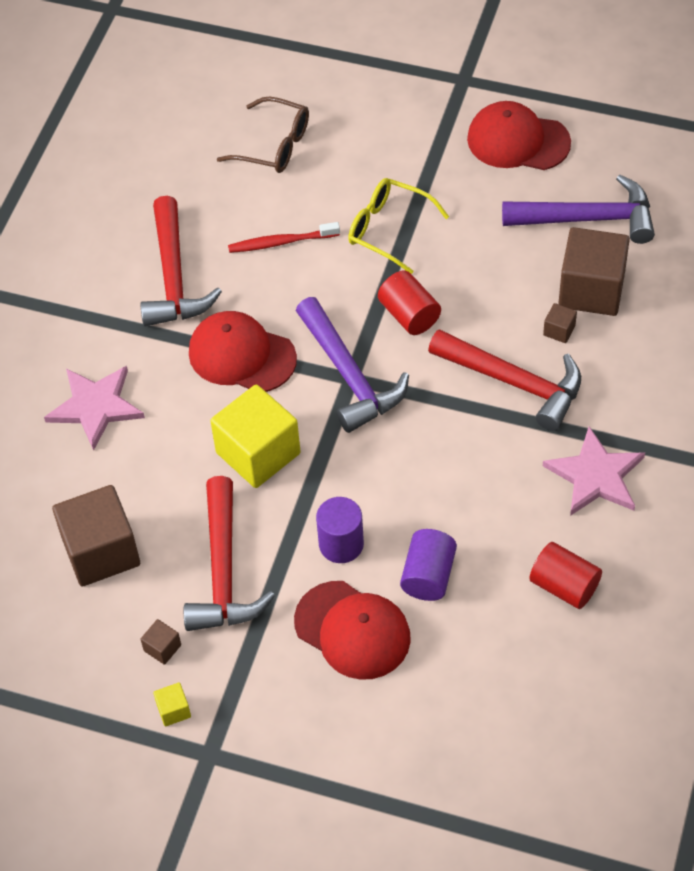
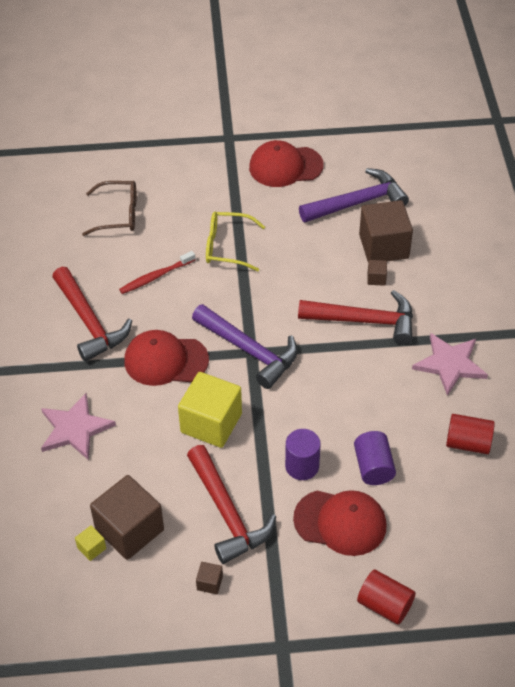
camera: 25 degrees left, 5 degrees down
(173, 710) = (240, 624): yellow cube -> yellow cube (91, 548)
(409, 315) = (270, 298): red cylinder -> red cylinder (385, 605)

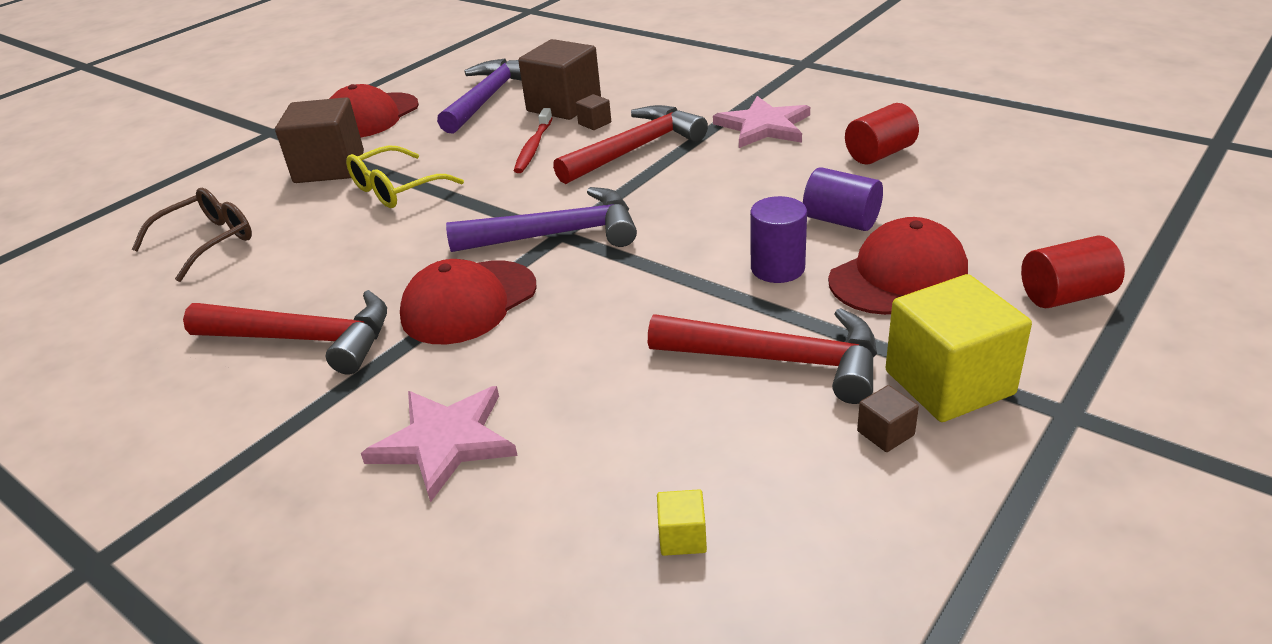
camera: 45 degrees left, 15 degrees down
(129, 530) = (697, 473): brown cube -> brown cube (329, 167)
(156, 276) = (340, 254): red toothbrush -> red toothbrush (533, 147)
(211, 423) = (618, 309): yellow cube -> yellow cube (949, 382)

